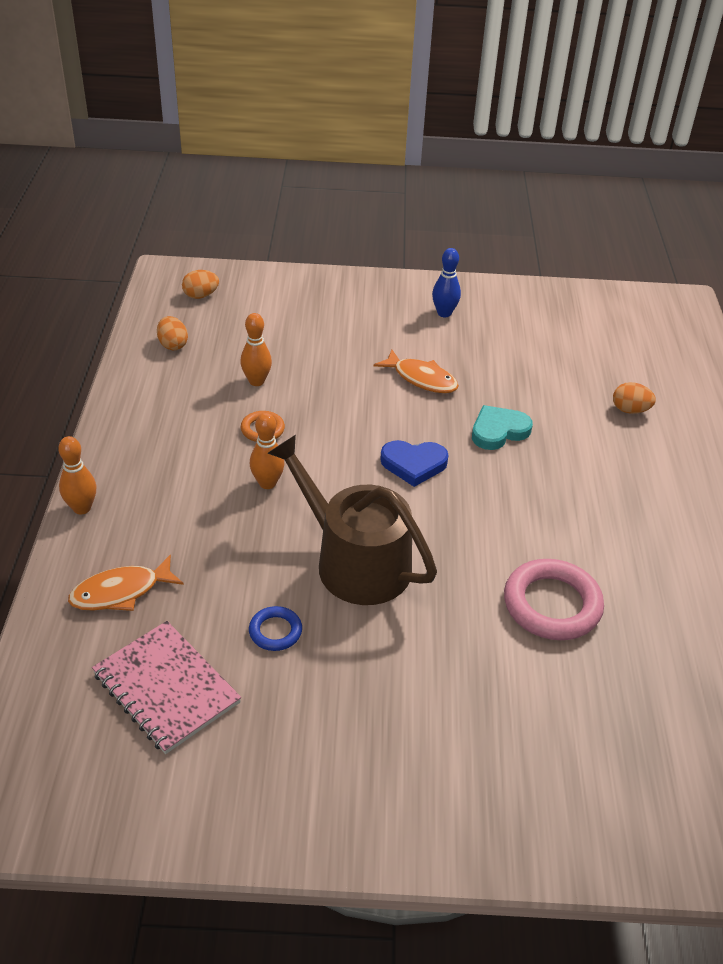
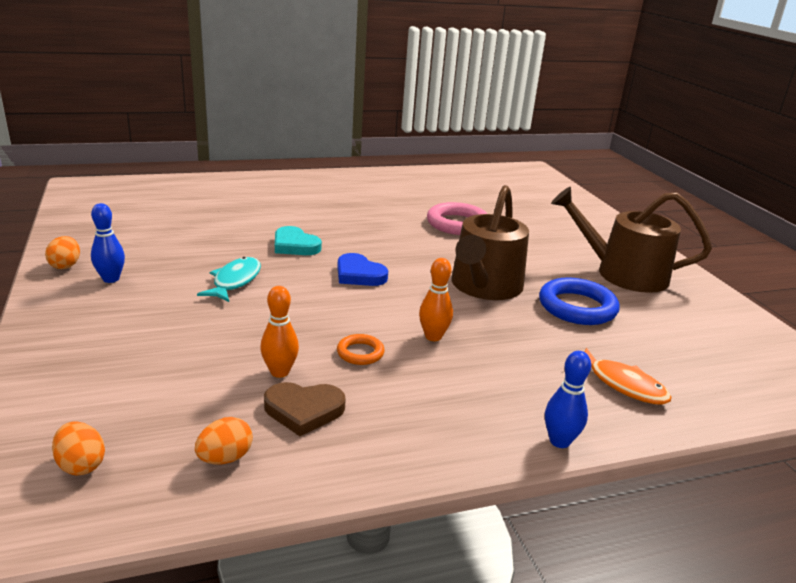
camera: 110 degrees left, 15 degrees down
(82, 508) = (559, 441): orange bowling pin -> blue bowling pin
(166, 688) = (671, 340): pink notebook -> none
(202, 384) = (304, 410): none -> brown heart
(275, 631) = (577, 307): blue ring -> blue ring, size x1.93
(345, 741) = (623, 273): none -> brown watering can
(413, 464) = (359, 274): blue heart -> blue heart turned 150 degrees clockwise
(421, 379) = (235, 281): orange fish -> turquoise fish
(630, 410) = (243, 204): orange egg -> orange egg (65, 265)

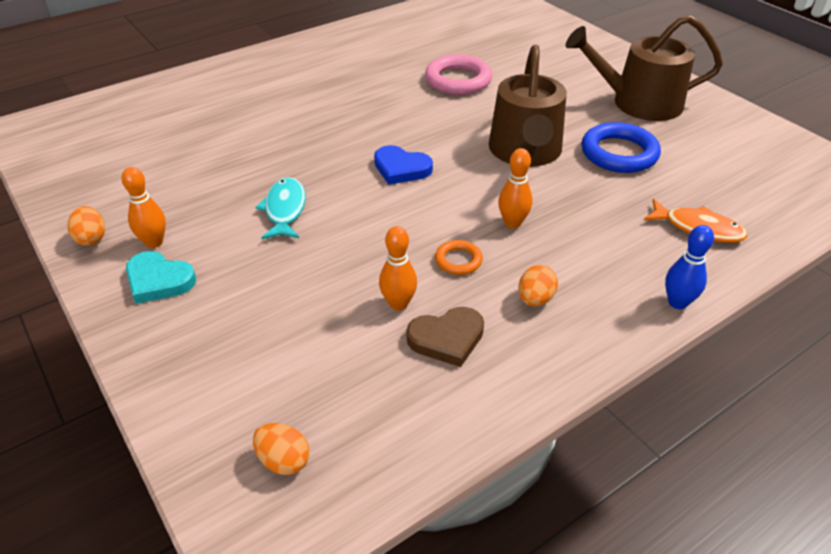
camera: 15 degrees left, 15 degrees up
(111, 279) = (154, 242): blue bowling pin -> orange bowling pin
(225, 458) = (410, 410): orange egg -> orange egg (535, 299)
(295, 245) = (315, 149): turquoise heart -> turquoise heart (159, 280)

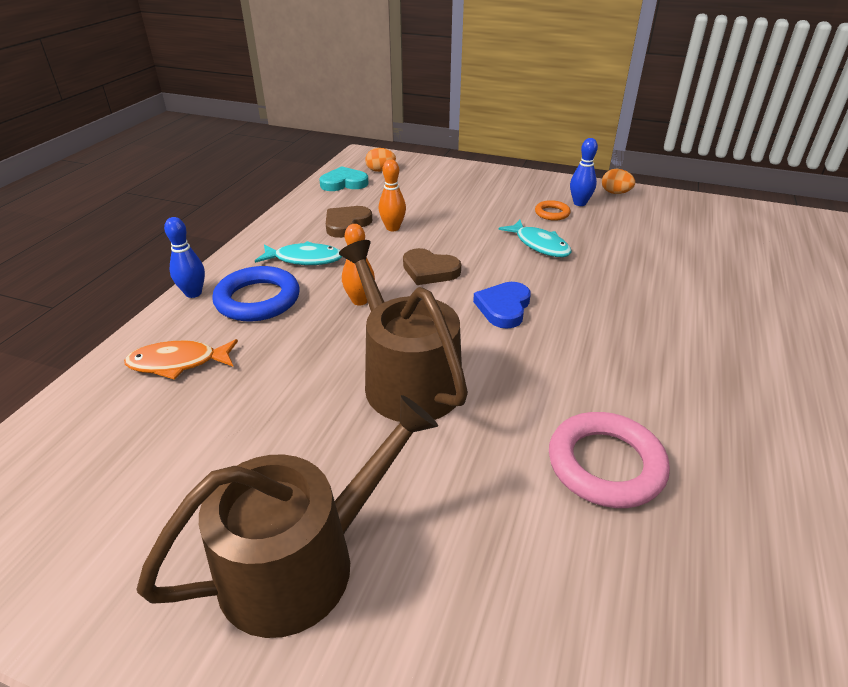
camera: 145 degrees right, 5 degrees down
(154, 242) = (579, 203): orange bowling pin -> blue bowling pin
(159, 280) = (541, 192): turquoise heart -> turquoise heart (344, 183)
(401, 168) = (503, 307): blue heart -> blue heart turned 60 degrees counterclockwise
(420, 227) = (429, 270): none -> brown heart
(458, 260) = (378, 261): orange ring -> orange ring (552, 213)
(535, 299) = (305, 259): orange egg -> turquoise fish
(619, 153) = (294, 427): blue ring -> blue ring (258, 299)

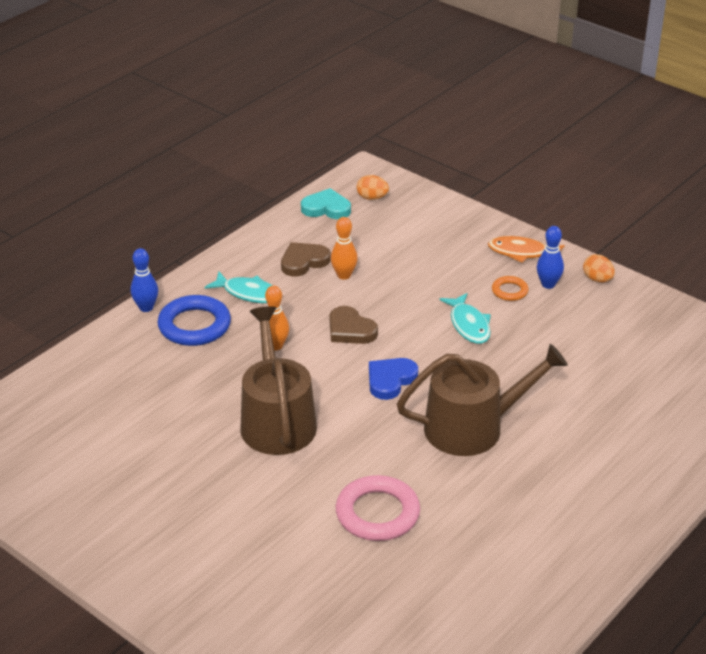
camera: 20 degrees right, 0 degrees up
(178, 363) = (118, 367): orange fish -> orange fish (522, 252)
(302, 561) = (154, 514): brown watering can -> brown watering can (473, 427)

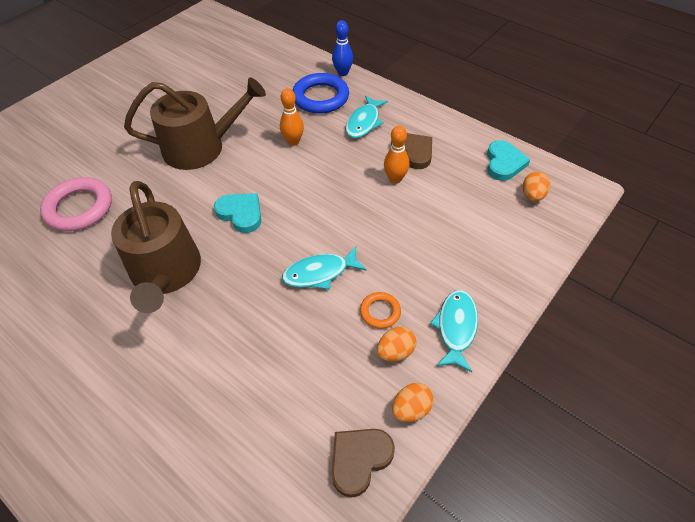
camera: 90 degrees right, 15 degrees up
(350, 330) = (313, 185): brown heart -> brown heart (359, 459)
(390, 380) = (241, 214): blue heart -> turquoise heart
(522, 252) = (456, 327): orange fish -> turquoise fish
(548, 284) = (395, 351): blue bowling pin -> orange egg

